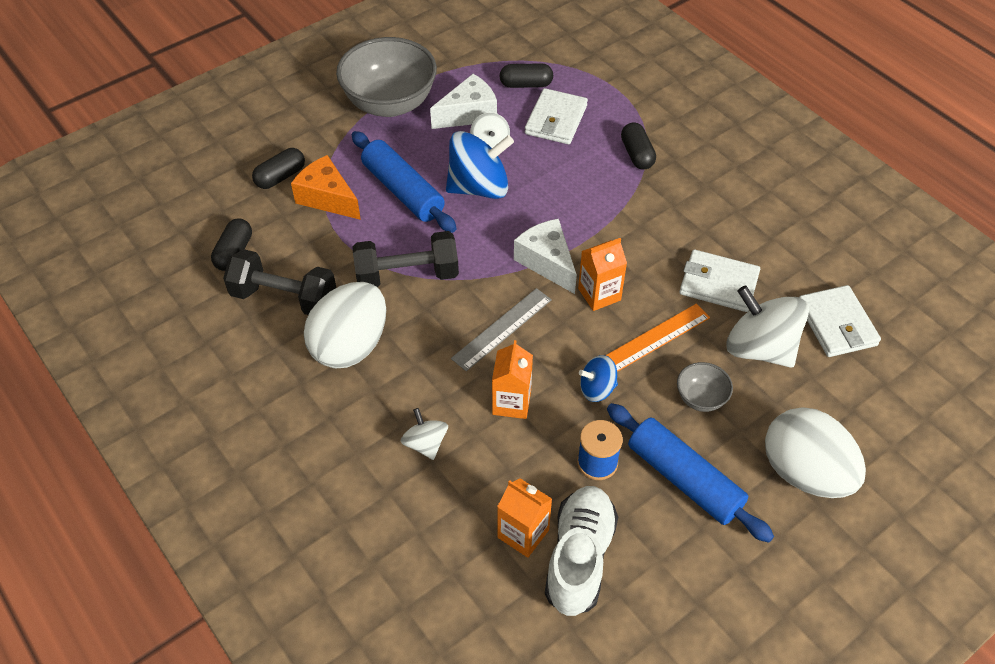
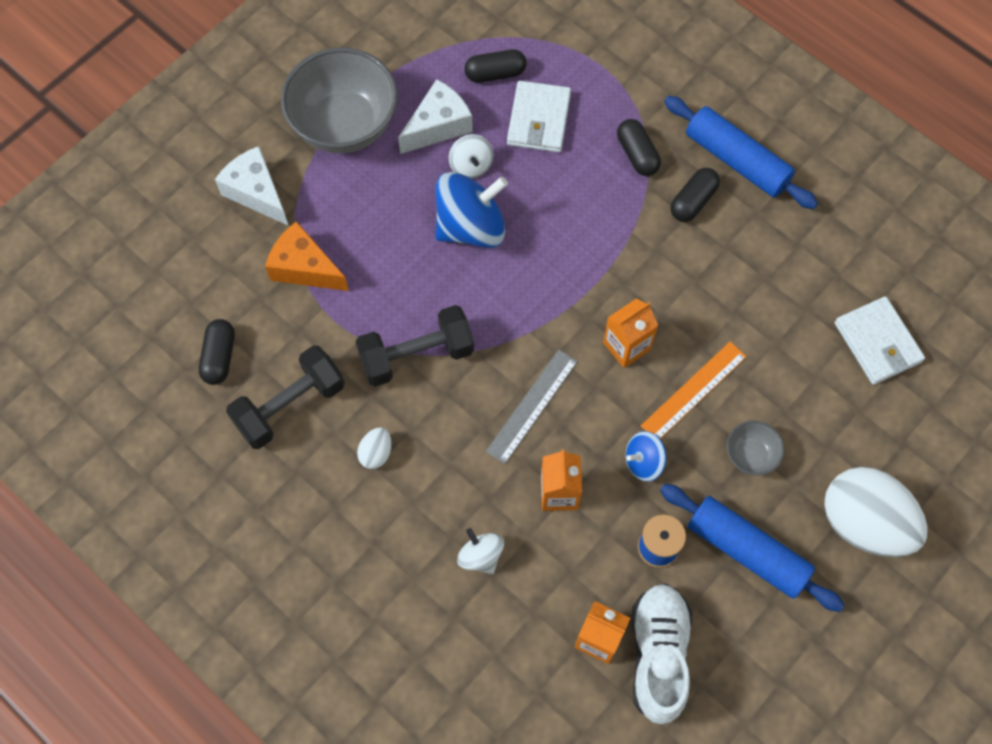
camera: 10 degrees left, 15 degrees up
(280, 177) = (244, 247): black capsule -> black capsule (693, 201)
(284, 298) = (290, 406): black dumbbell -> black dumbbell turned 45 degrees counterclockwise
(350, 345) = (376, 453): white egg -> white egg, size x0.42
(403, 191) = (387, 245): blue rolling pin -> blue rolling pin (736, 160)
(547, 262) = (564, 314): white cheese -> white cheese (256, 192)
(718, 284) = (749, 312): white wallet -> none
(759, 348) = (802, 385): white spinning top -> none

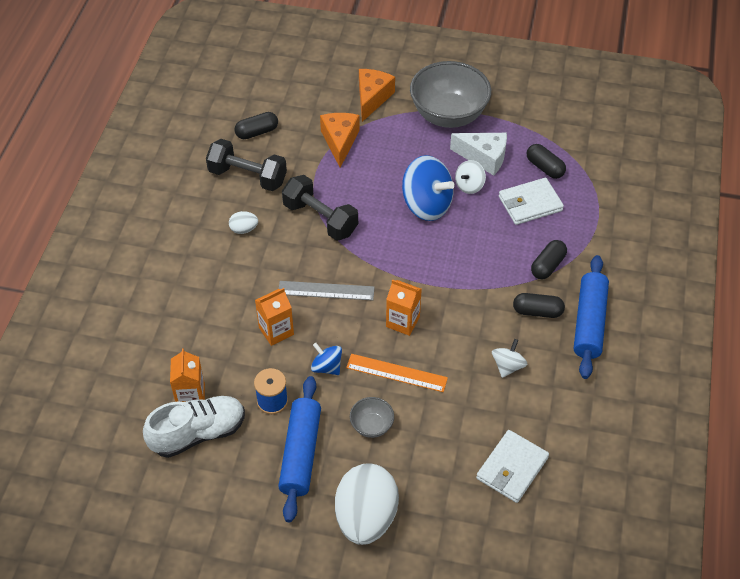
camera: 60 degrees right, 15 degrees down
(256, 192) = (372, 98): white cheese -> orange cheese
(480, 556) = (209, 310): white spinning top -> white spinning top (508, 366)

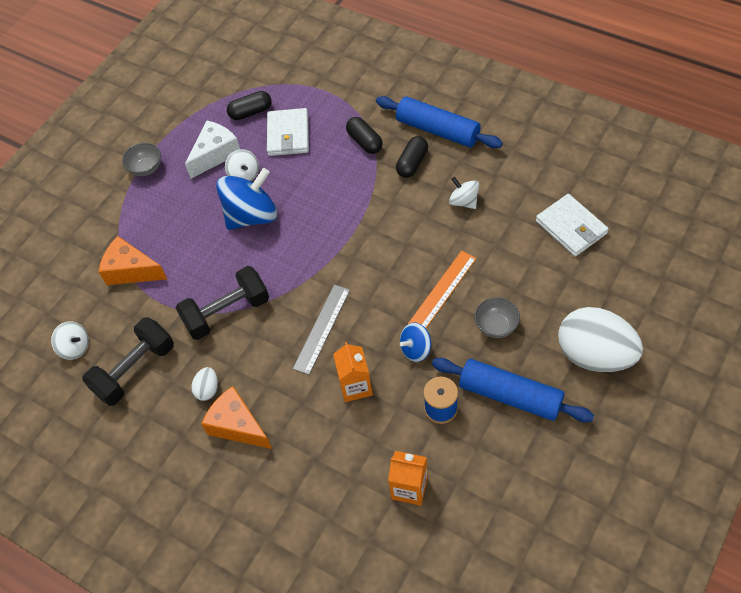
camera: 65 degrees left, 5 degrees up
(198, 433) = (459, 489): white shoe -> none
(257, 132) = (75, 347): black capsule -> white spinning top
(372, 98) = (87, 227): orange cheese -> orange cheese (238, 425)
(403, 321) = (385, 271): orange carton -> none
(448, 115) = (146, 168): grey bowl -> grey bowl, size x0.45

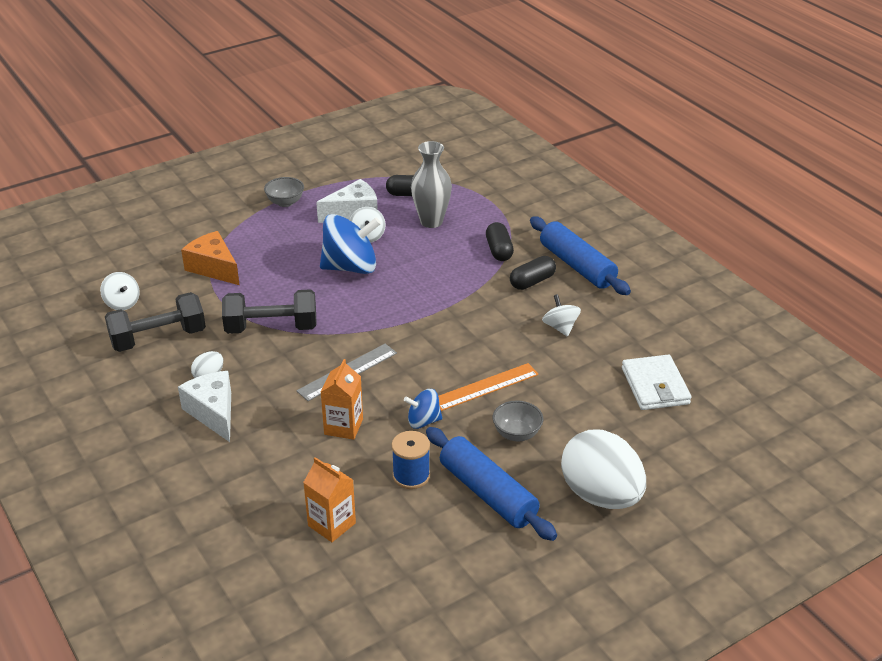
camera: 20 degrees right, 20 degrees down
(238, 425) = (213, 413): orange cheese -> white cheese
(288, 135) = (431, 221): white wallet -> grey vase

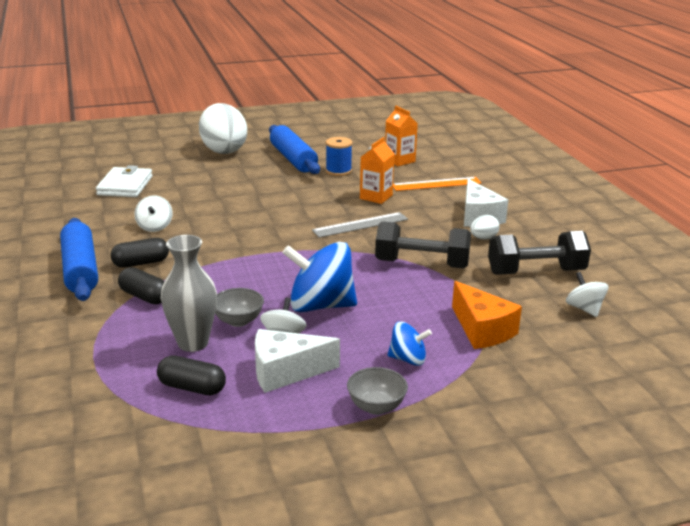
camera: 165 degrees left, 10 degrees down
(423, 421) = (314, 192): blue spinning top -> blue spinning top (408, 359)
(485, 387) = (253, 202): orange ruler -> orange ruler (436, 184)
(499, 250) = (144, 296): black capsule -> black capsule turned 60 degrees counterclockwise
(517, 434) = (251, 178): grey bowl -> grey bowl (238, 321)

